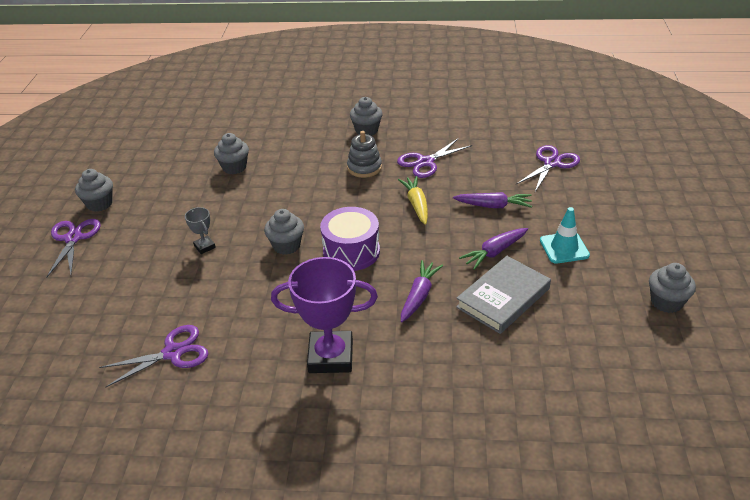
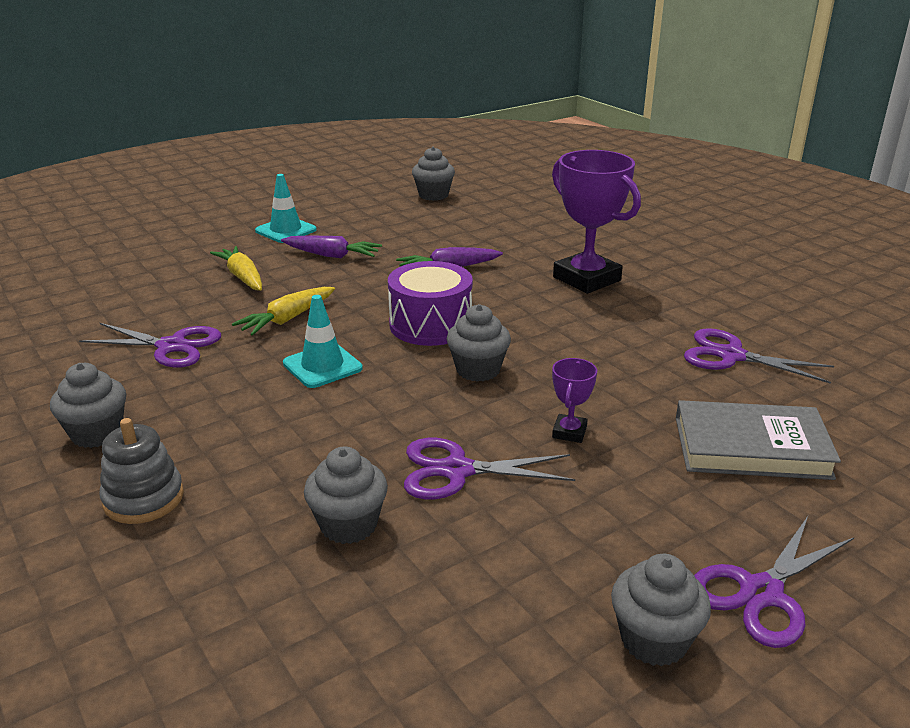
camera: 130 degrees left, 10 degrees down
(204, 246) = (569, 432): grey trophy -> purple trophy
(352, 199) = (322, 366): none -> turquoise traffic cone
(364, 168) = (228, 388): grey stacking toy -> grey stacking toy (143, 498)
(493, 206) = (242, 277): purple carrot -> yellow carrot
(503, 298) = (397, 236): grey book -> grey book (751, 447)
(552, 163) = (110, 270): purple scissors -> purple scissors (457, 470)
(666, 302) = (319, 186): grey cupcake -> grey cupcake (433, 195)

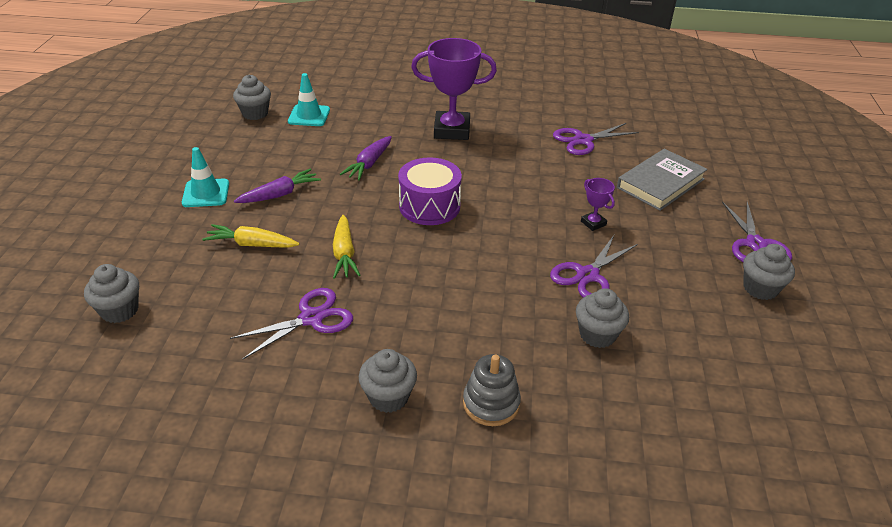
camera: 50 degrees left, 10 degrees up
(322, 366) = (424, 268): turquoise traffic cone -> turquoise traffic cone (309, 116)
(478, 370) = (501, 217): grey cupcake -> grey cupcake (120, 310)

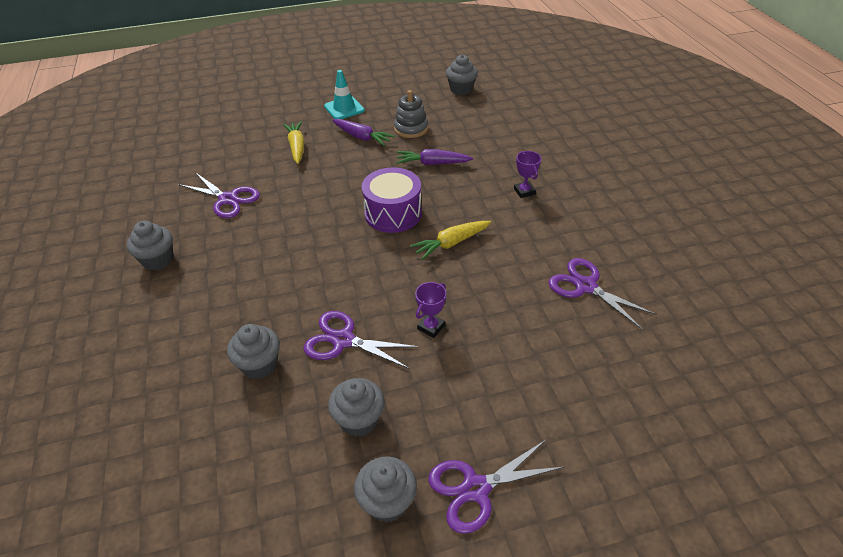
camera: 70 degrees right, 5 degrees up
(120, 310) = (211, 125): grey cupcake -> grey cupcake (359, 420)
(309, 116) = (479, 112): turquoise traffic cone -> none
(344, 254) = (306, 190): yellow carrot -> yellow carrot (451, 243)
(452, 130) = (524, 191): purple trophy -> purple trophy, size x0.46
(491, 403) = (161, 315): grey stacking toy -> grey stacking toy (411, 129)
(660, 183) = (546, 371): grey book -> none

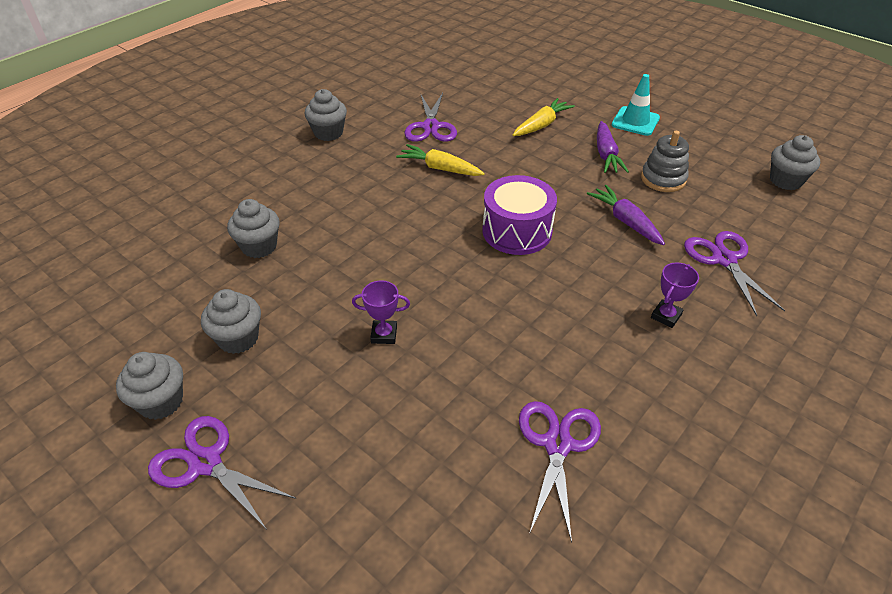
camera: 55 degrees right, 0 degrees up
(343, 340) = (322, 282): purple scissors -> purple scissors (724, 259)
(451, 243) = (515, 294): yellow carrot -> yellow carrot (440, 168)

